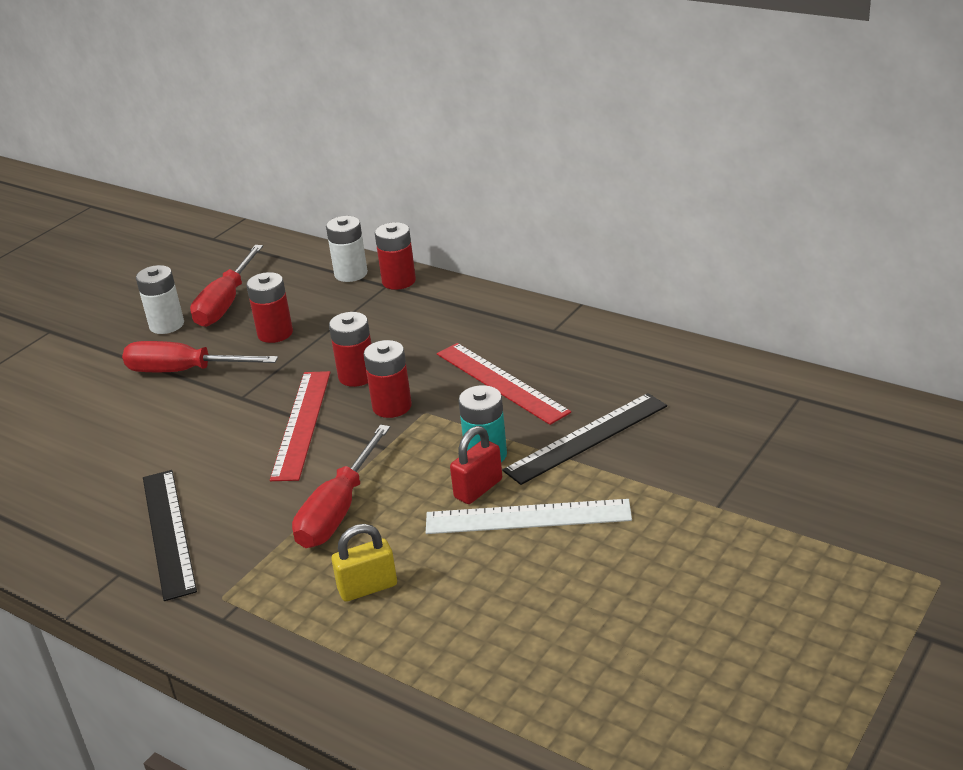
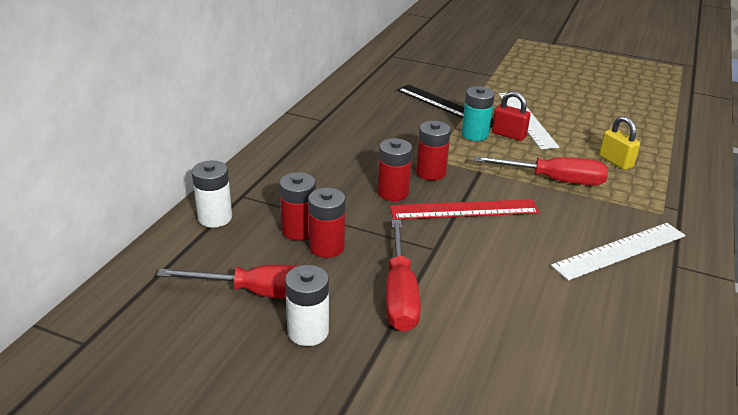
camera: 105 degrees left, 0 degrees up
(168, 532) = (620, 250): black ruler -> white ruler
(399, 281) = (236, 189): red battery -> red battery (299, 230)
(501, 382) = (391, 134): red ruler -> none

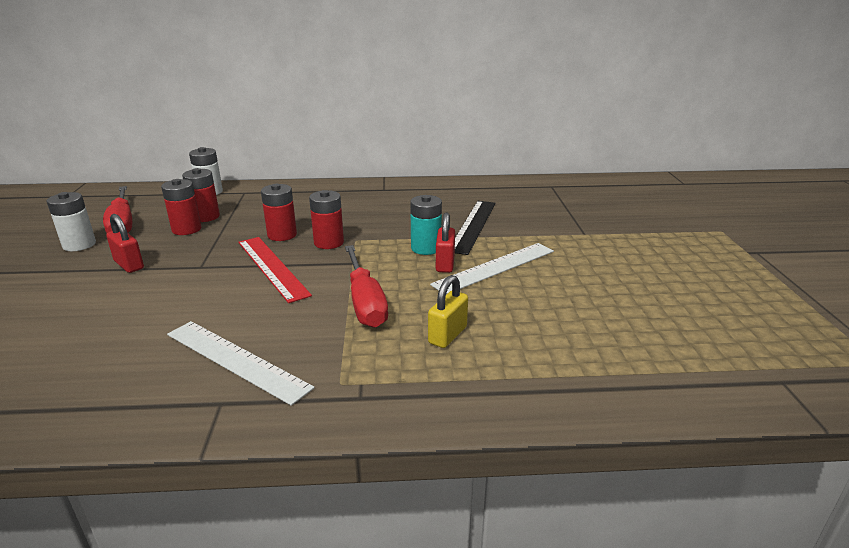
camera: 65 degrees right, 5 degrees down
(400, 294) = (129, 265): red screwdriver -> red padlock

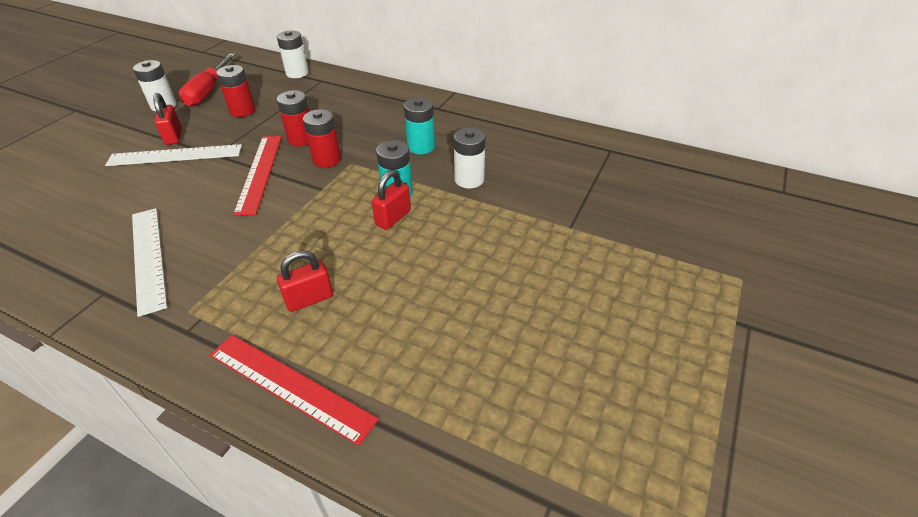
camera: 30 degrees right, 15 degrees up
(205, 217) = (268, 101): red battery -> none
(365, 302) = (286, 236): red screwdriver -> none
(404, 215) = (421, 147): none -> turquoise battery
(447, 335) = (309, 299): yellow padlock -> red padlock
(473, 226) = (469, 179): black ruler -> white battery
(495, 267) = (432, 238): white ruler -> white ruler (175, 155)
(513, 394) = (290, 386): none -> red ruler

